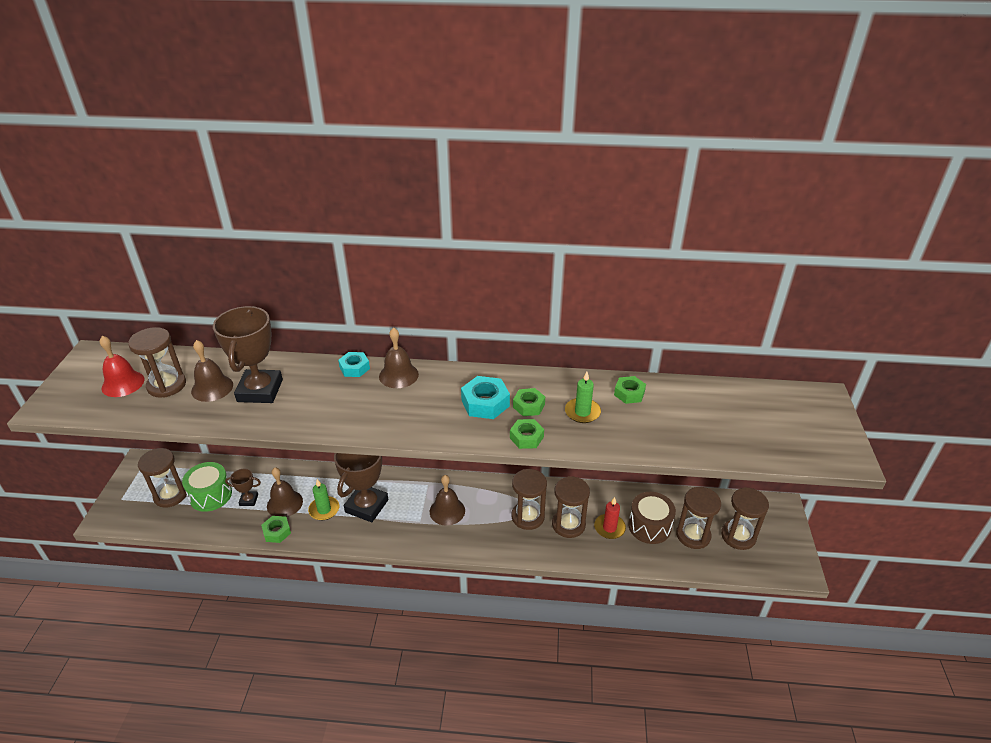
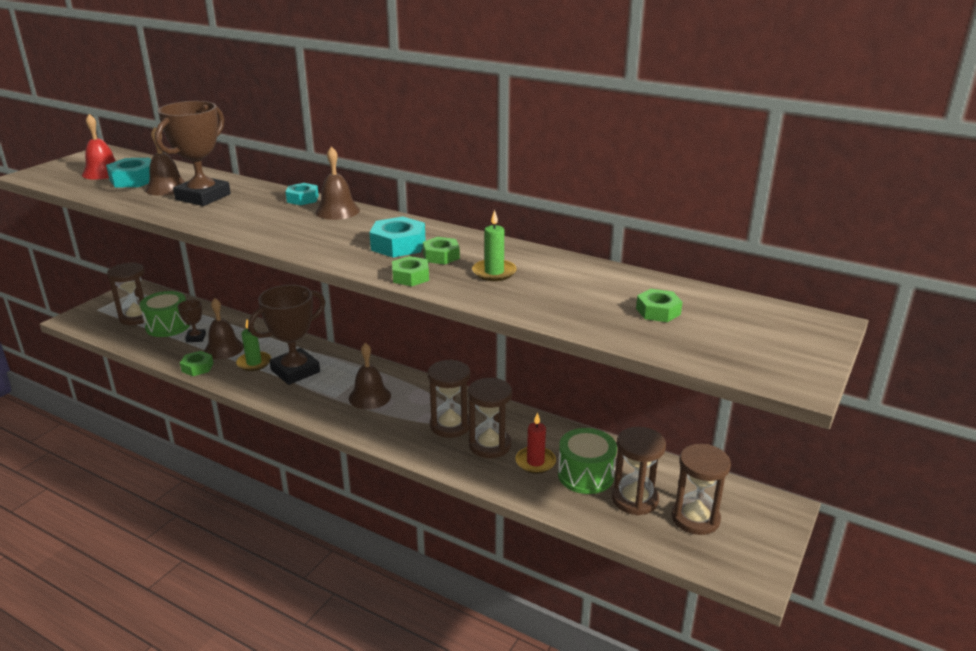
camera: 25 degrees right, 10 degrees down
(166, 385) = (134, 180): brown hourglass -> turquoise nut
(249, 500) = (196, 338): brown trophy -> brown trophy turned 60 degrees clockwise
(629, 393) = (565, 270): green nut -> green nut (658, 311)
(649, 526) = (585, 475): brown drum -> green drum

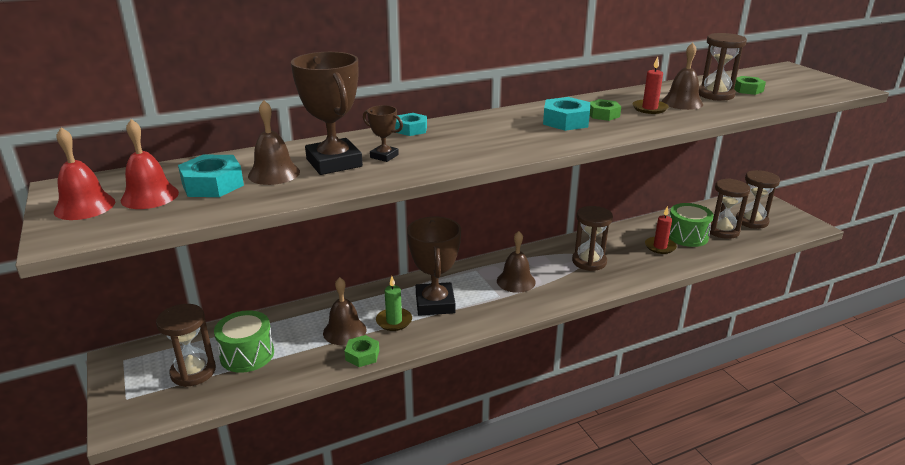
camera: 55 degrees left, 0 degrees up
(77, 165) = (84, 206): none -> red bell
(196, 338) = (299, 342): brown trophy -> brown trophy (384, 156)
(337, 211) = (461, 124): brown bell -> brown bell (682, 102)
(410, 277) = (632, 129): green nut -> none
(490, 445) = (627, 255): brown hourglass -> brown hourglass (715, 95)
(494, 272) = (649, 108): green candle -> red candle

